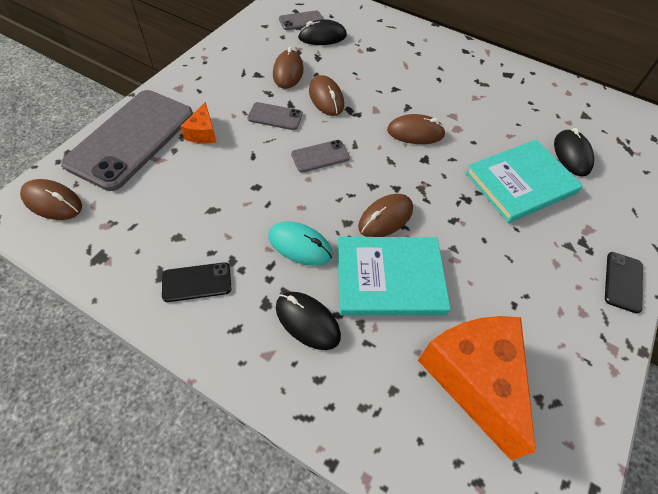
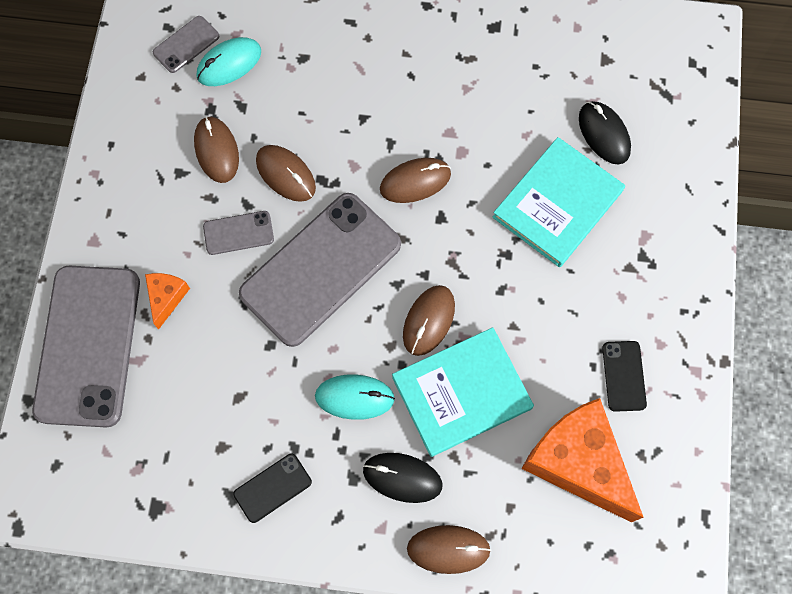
camera: 20 degrees left, 15 degrees up
(53, 202) = (59, 469): brown mouse -> brown mouse (448, 549)
(203, 133) = (166, 298): orange cheese -> orange cheese turned 150 degrees counterclockwise
(320, 156) = (320, 269): grey phone -> grey phone, size x2.31
(322, 37) = (229, 64): black mouse -> turquoise mouse
(623, 282) = (692, 289): black phone -> black phone (623, 376)

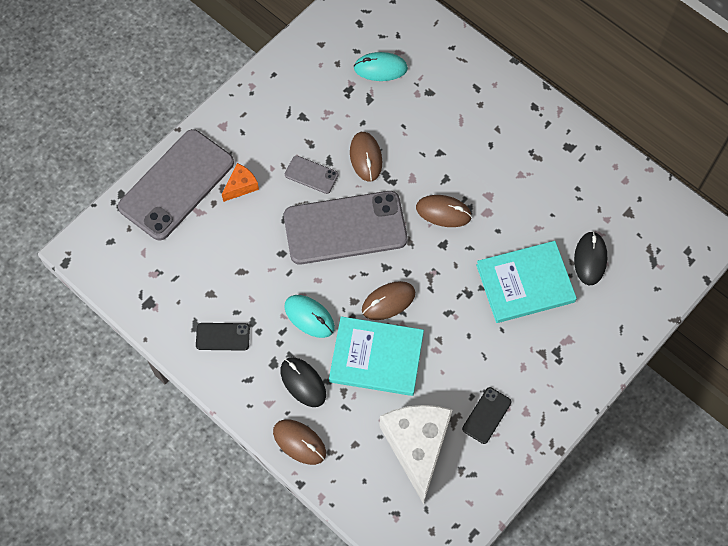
camera: 35 degrees right, 5 degrees down
(186, 44) = (362, 41): grey phone -> none
(216, 151) = (334, 117): brown mouse -> none
(578, 462) = (417, 447): orange cheese -> white cheese

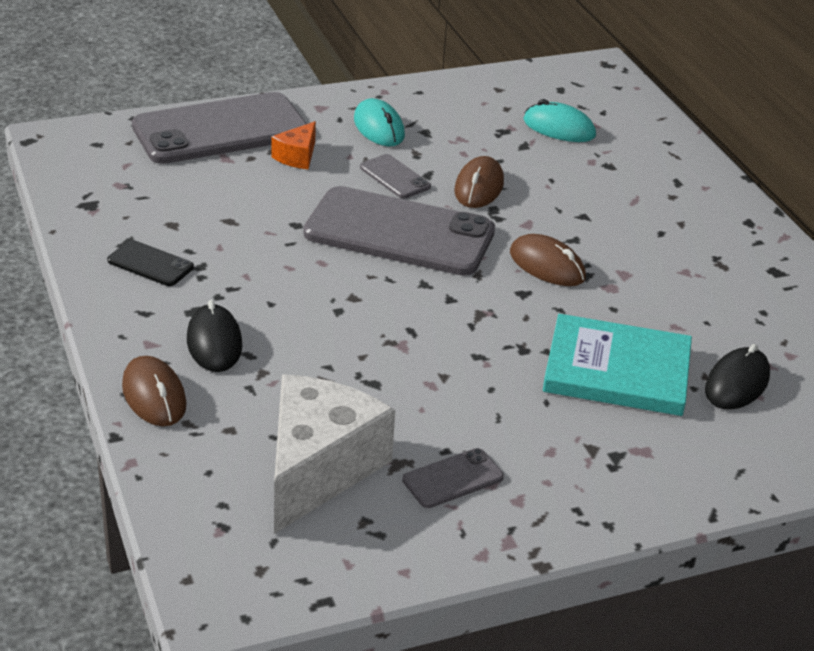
camera: 25 degrees right, 30 degrees down
(241, 186) = (297, 156): orange cheese -> orange cheese turned 135 degrees clockwise
(309, 317) = (280, 289): turquoise mouse -> turquoise mouse (379, 128)
(376, 357) = (337, 359): turquoise book -> none
(388, 301) = (401, 315): brown mouse -> none
(486, 415) = (452, 478): black phone -> grey phone

